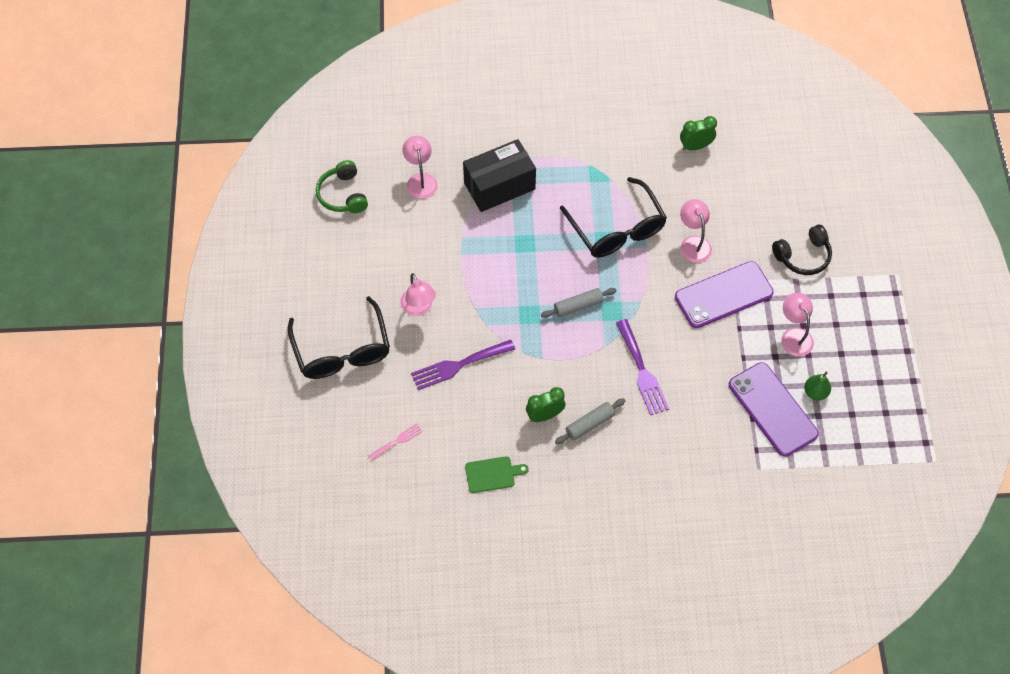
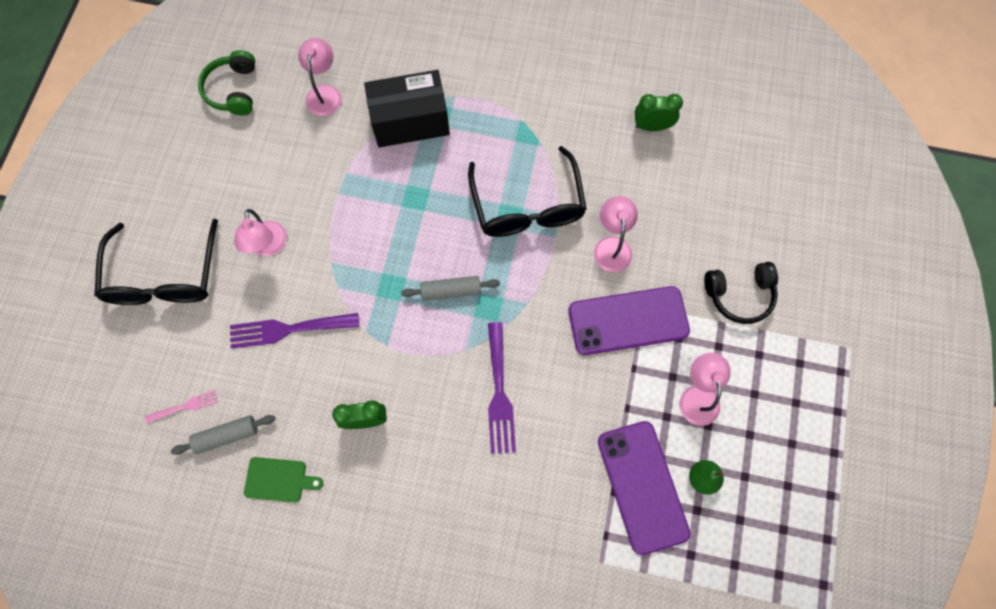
camera: 15 degrees right, 10 degrees up
(589, 424) = (415, 446): grey rolling pin -> grey rolling pin (227, 435)

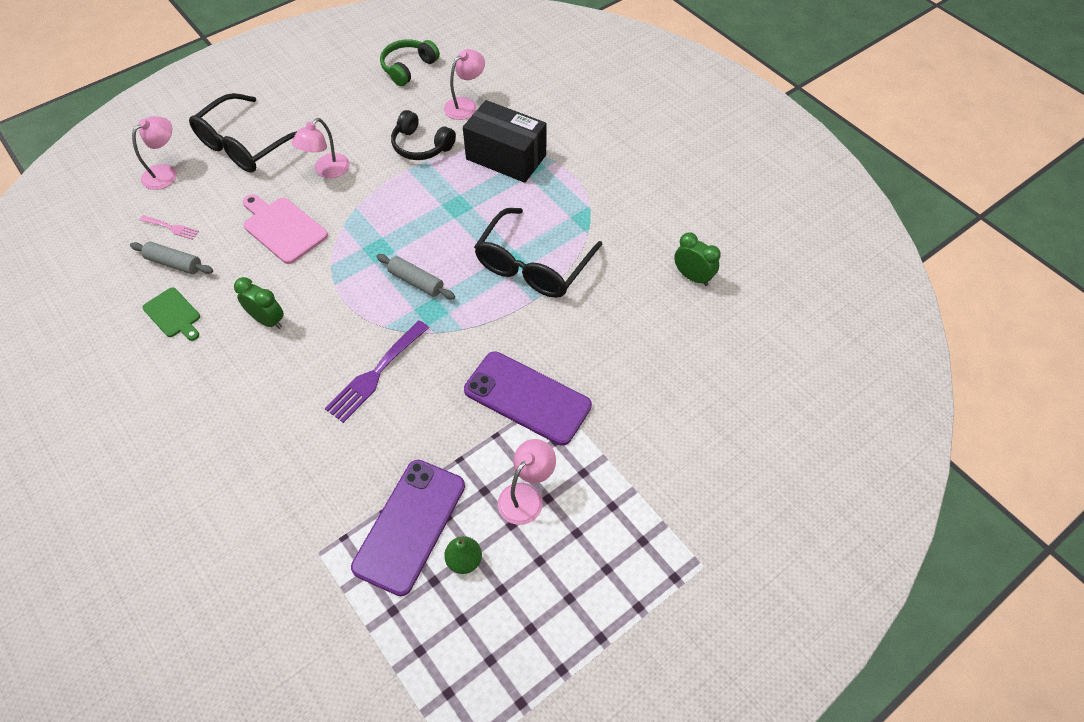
camera: 40 degrees right, 15 degrees down
(288, 329) = (283, 228): purple fork -> pink cutting board
(612, 246) = (570, 337): pink lamp -> pink lamp (165, 172)
(739, 295) = (642, 448): black headphones -> black headphones (421, 146)

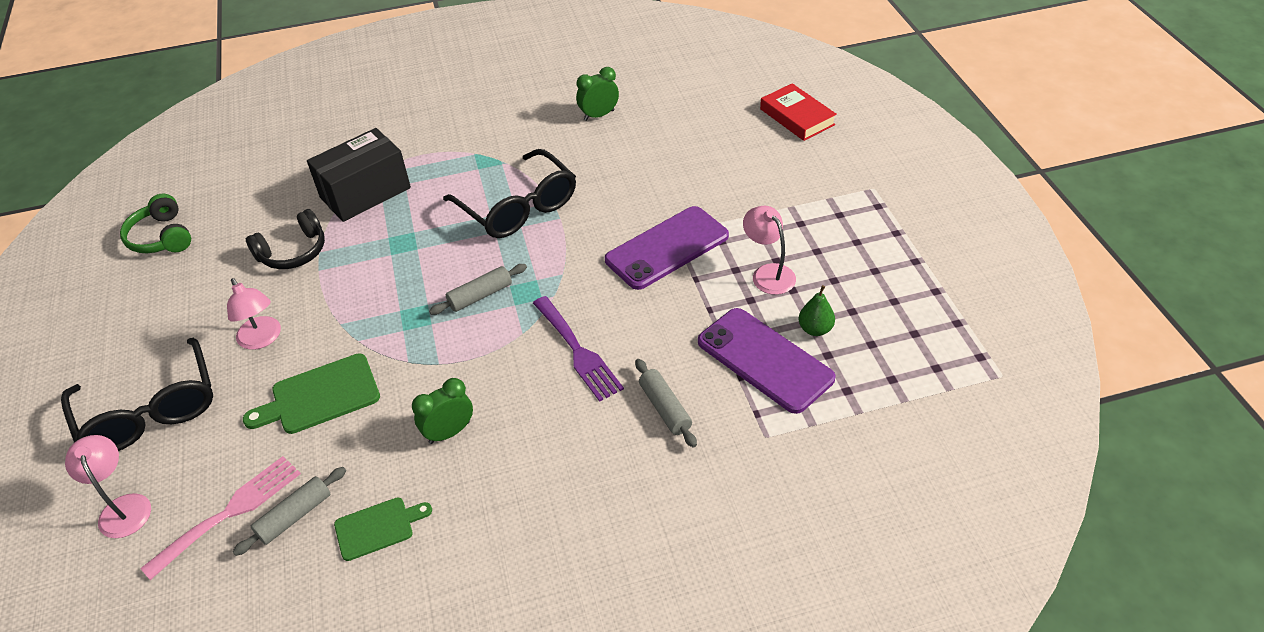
camera: 65 degrees left, 10 degrees down
(171, 228) = (230, 512): pink fork -> pink fork, size x1.86
(283, 228) = (320, 396): pink cutting board -> green cutting board
(330, 461) = (665, 408): none -> grey rolling pin
(465, 105) = (264, 205): pink lamp -> none
(788, 454) = (797, 117): none -> red book

